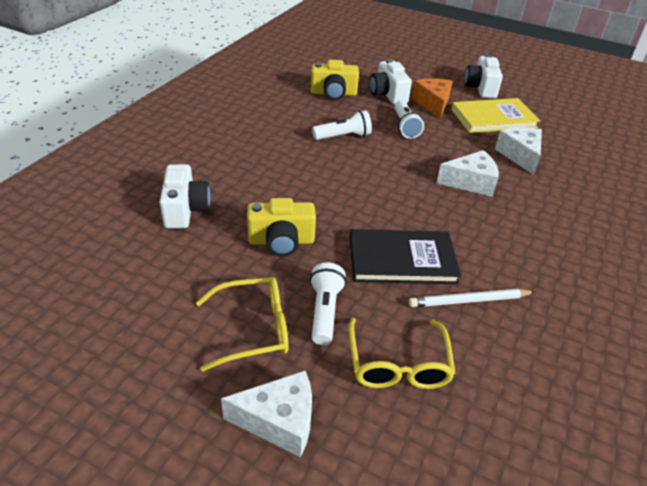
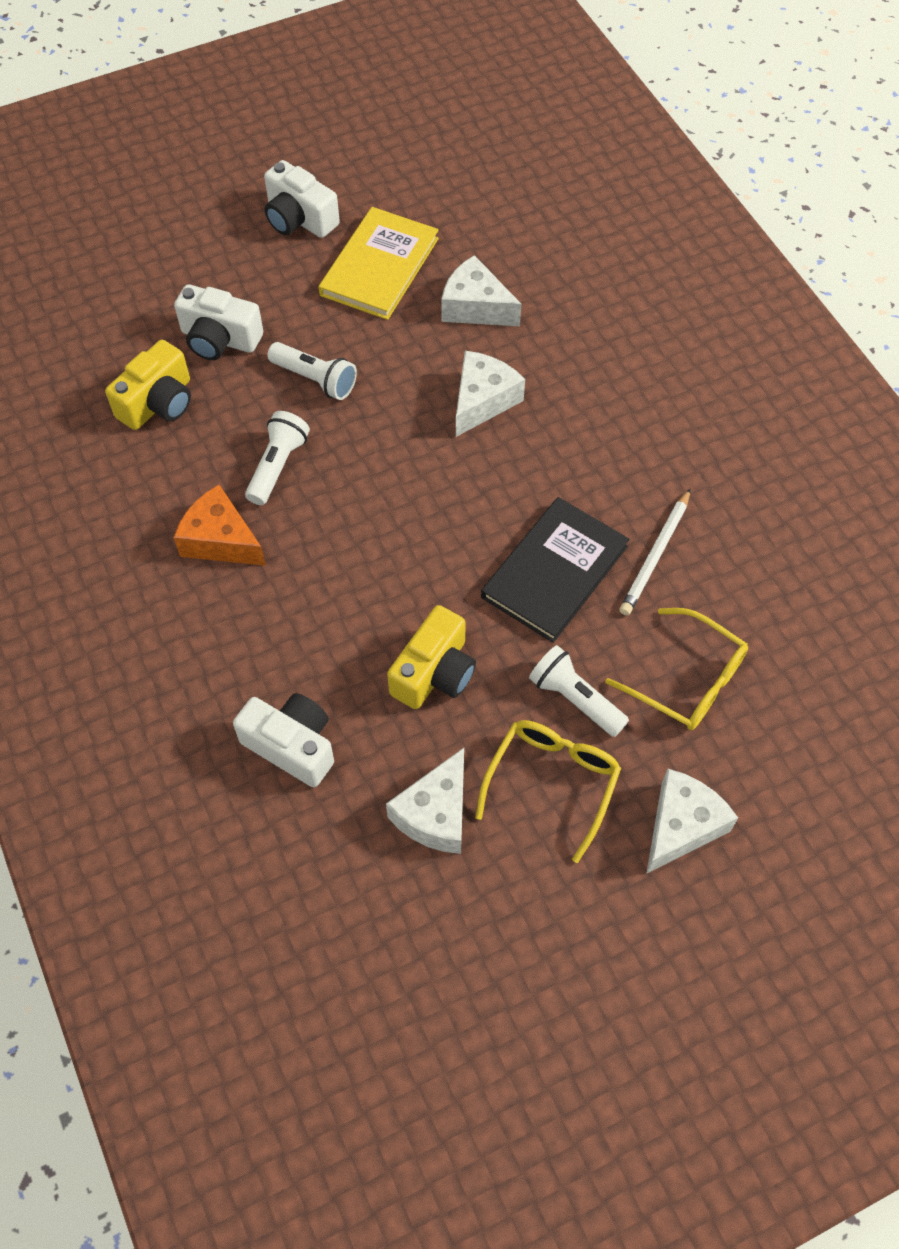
camera: 50 degrees left, 20 degrees up
(186, 284) = (435, 814): none -> white cheese
(433, 104) = (289, 305): orange cheese -> orange cheese (220, 540)

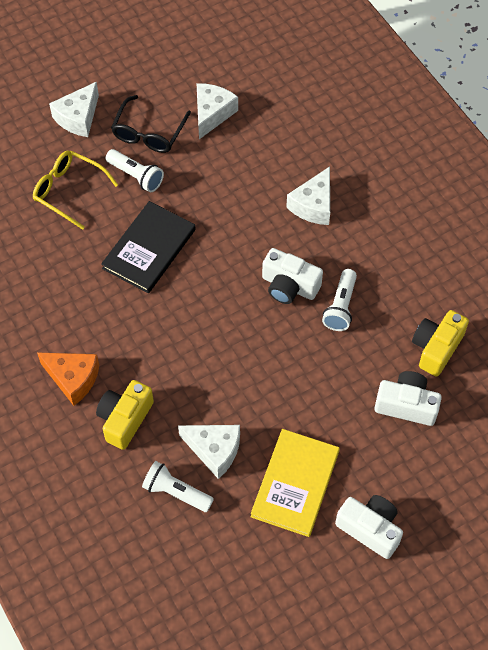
camera: 175 degrees right, 0 degrees up
(220, 540) = (366, 253): orange cheese -> orange cheese (73, 379)
(292, 745) = (296, 140): white camera -> white camera (289, 286)
(315, 379) = (328, 376): white flashlight -> white flashlight (176, 492)
(434, 673) = (220, 184): yellow camera -> yellow camera (125, 419)
(482, 400) = (203, 368): white cheese -> white cheese (313, 205)
(552, 782) = (149, 133): yellow glasses -> black glasses
(655, 555) = (84, 264): white pencil -> none

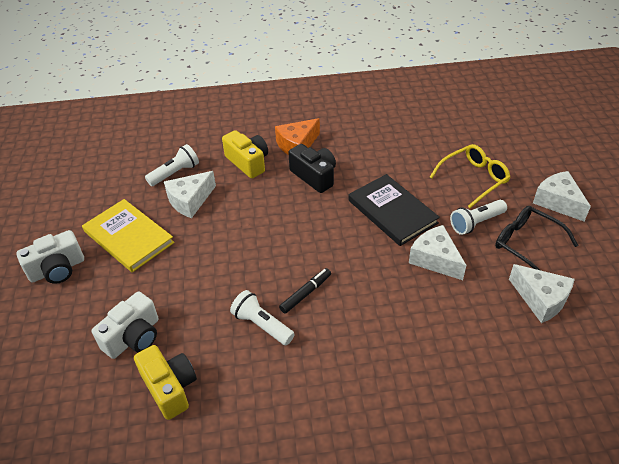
camera: 115 degrees right, 15 degrees down
(122, 339) = (314, 176): none -> black camera
(289, 286) = (305, 293): white camera -> black marker
(313, 205) = (390, 346): white cheese -> white cheese (435, 259)

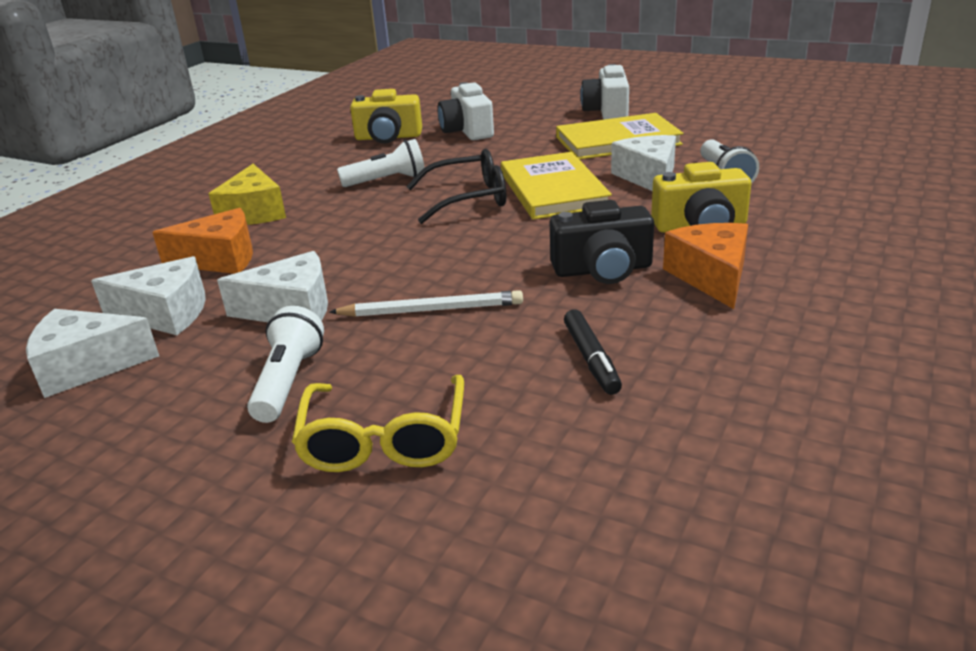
camera: 125 degrees right, 15 degrees down
(231, 232) = (553, 190): none -> yellow book
(305, 293) = (389, 209): black marker -> black marker (591, 359)
(359, 368) = (254, 212): none -> yellow cheese
(392, 211) = (431, 310): black book -> white pencil
(423, 332) = (220, 259): none -> orange cheese
(526, 244) = (168, 412): black glasses -> black glasses (469, 198)
(558, 202) = (163, 528): white cheese -> white cheese (166, 313)

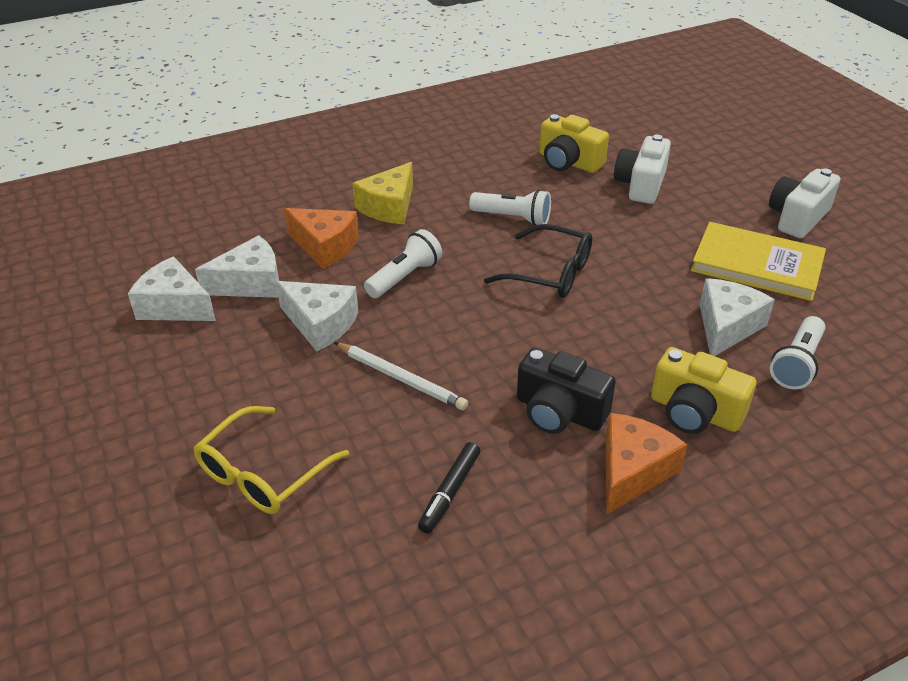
camera: 35 degrees right, 10 degrees up
(166, 313) = (250, 283): white cheese -> white cheese turned 60 degrees counterclockwise
(288, 382) = (260, 389): white flashlight -> white flashlight (405, 277)
(553, 190) = (627, 299): yellow book -> none

